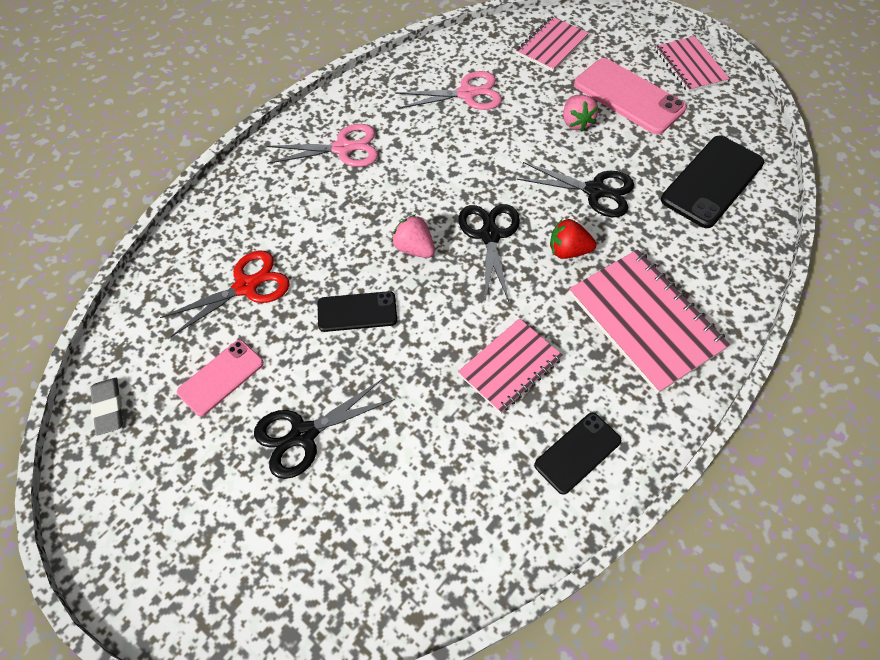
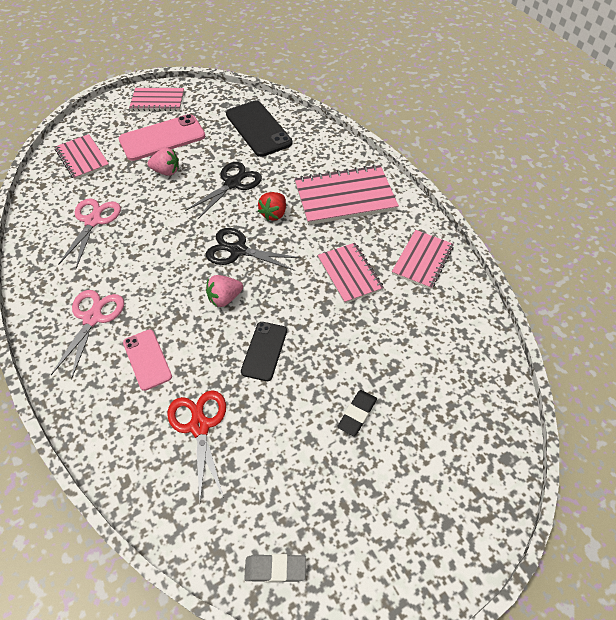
camera: 70 degrees left, 5 degrees down
(221, 377) = (282, 465): pink phone -> pink phone (147, 359)
(303, 435) = (357, 414): black scissors -> black eraser
(577, 453) = (422, 260): black phone -> pink notebook

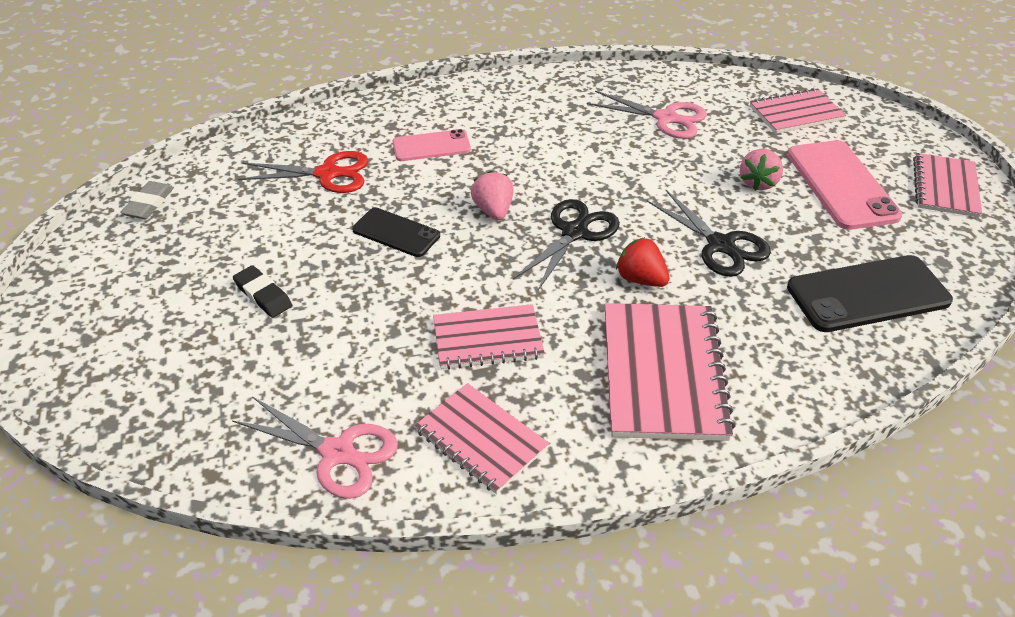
camera: 105 degrees right, 10 degrees down
(92, 318) = (507, 114): pink scissors -> pink scissors (338, 453)

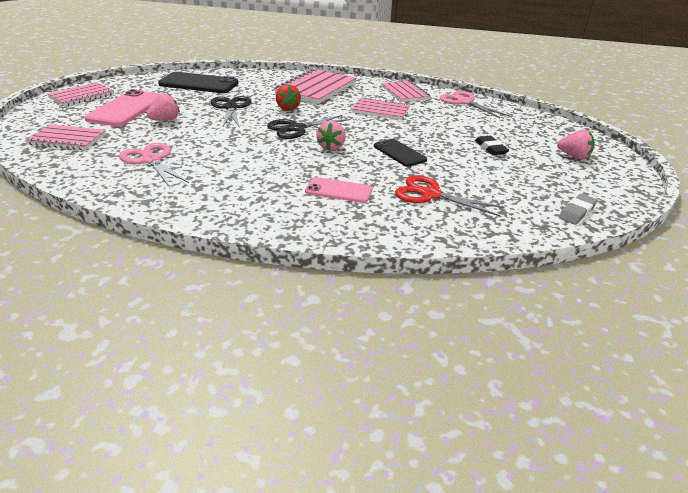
camera: 155 degrees left, 10 degrees down
(123, 324) = (574, 156): none -> pink strawberry

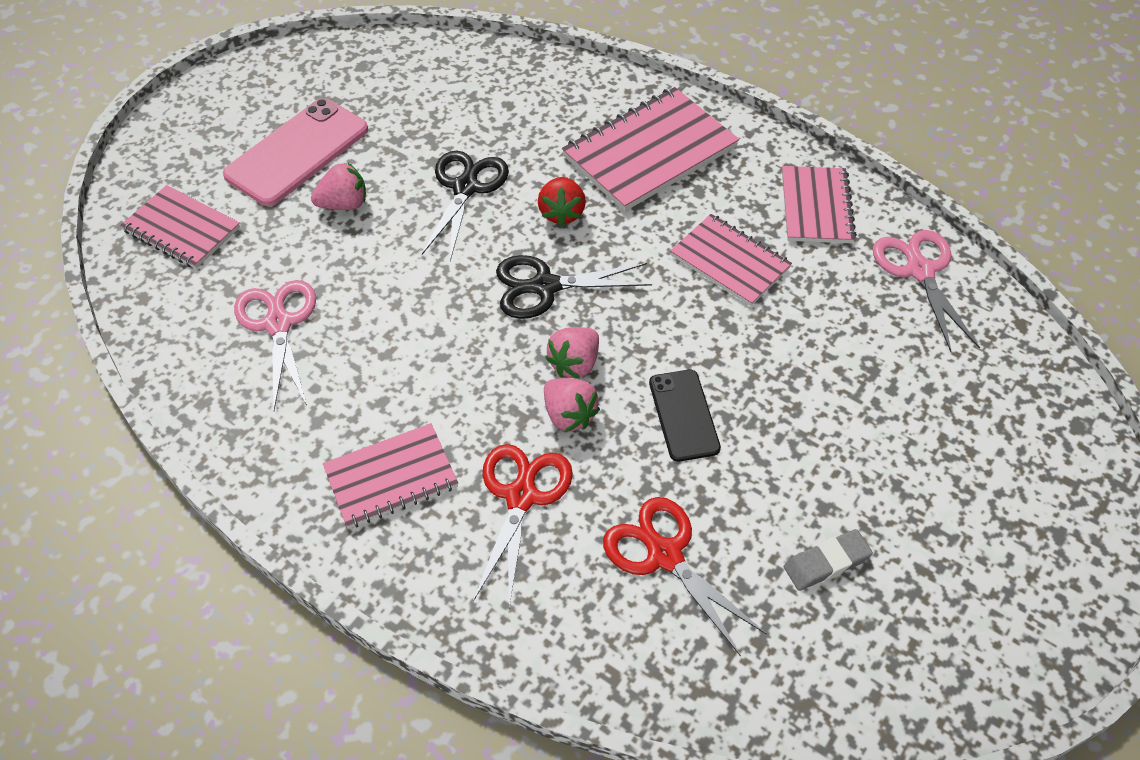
camera: 25 degrees right, 20 degrees up
(82, 96) = (244, 93): pink notebook -> pink notebook (391, 478)
(199, 84) = (446, 88): black phone -> none
(339, 191) = (521, 496): pink phone -> red scissors
(490, 148) = (864, 448): black eraser -> none
(574, 156) = (1015, 522): pink strawberry -> pink strawberry (569, 415)
(577, 212) = (891, 689): grey eraser -> grey eraser (826, 563)

